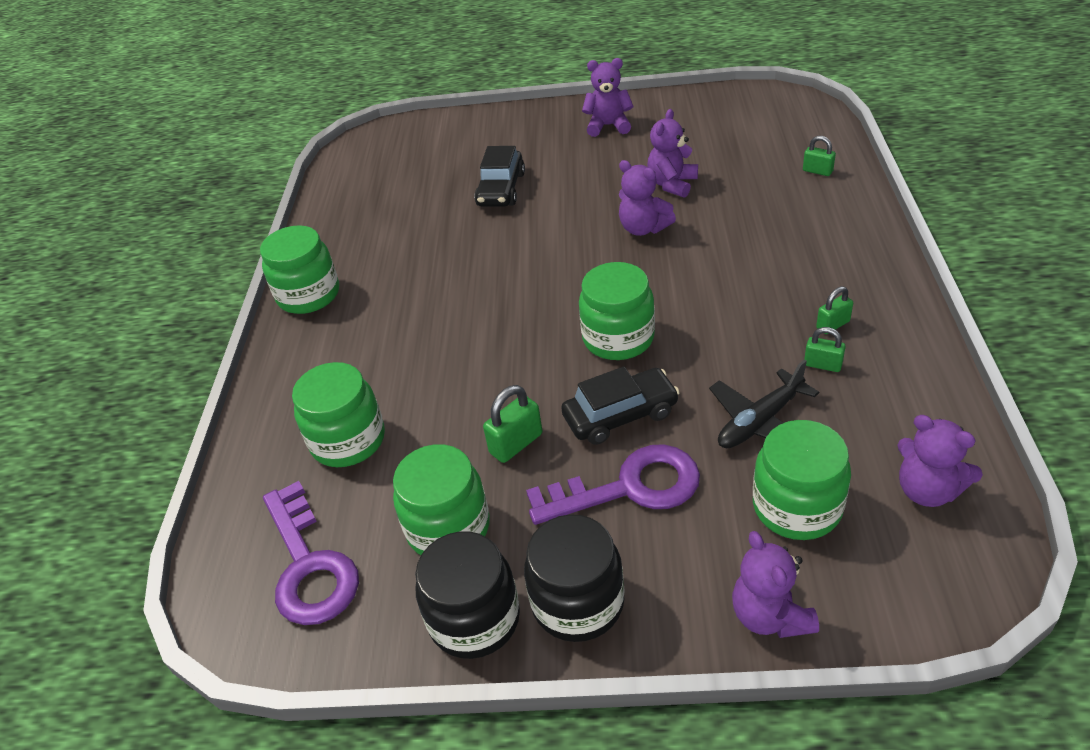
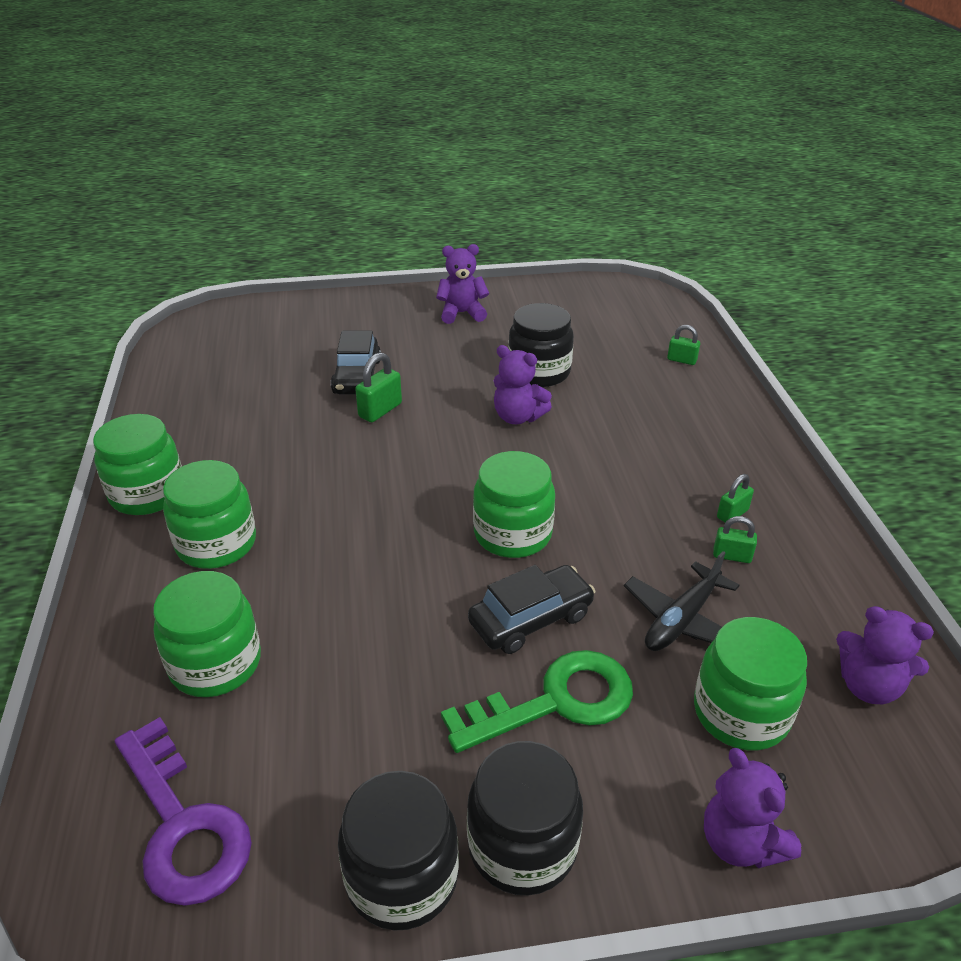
camera: 15 degrees left, 5 degrees down
(448, 528) = (353, 764): green jar -> green jar (216, 544)
(516, 443) = (418, 657): green padlock -> green padlock (380, 410)
(628, 487) = (555, 701): purple key -> green key
(672, 184) = (539, 372): purple teddy bear -> black jar

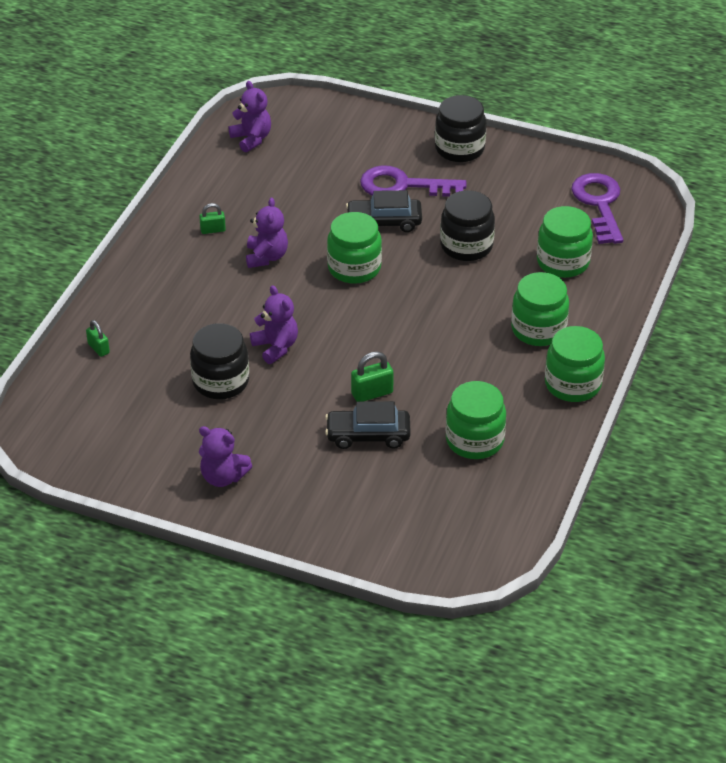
camera: 150 degrees left, 5 degrees up
(357, 377) = (368, 435): black car -> black car turned 120 degrees counterclockwise
(402, 877) = (514, 157): black jar -> black jar (466, 246)
(555, 701) = (403, 186): green key -> purple key
(681, 620) = (306, 193): black plane -> none
(732, 556) = (242, 210): green padlock -> none
(740, 842) = (371, 119): purple teddy bear -> purple teddy bear (266, 257)
(741, 713) = (322, 152): green jar -> green jar (474, 440)

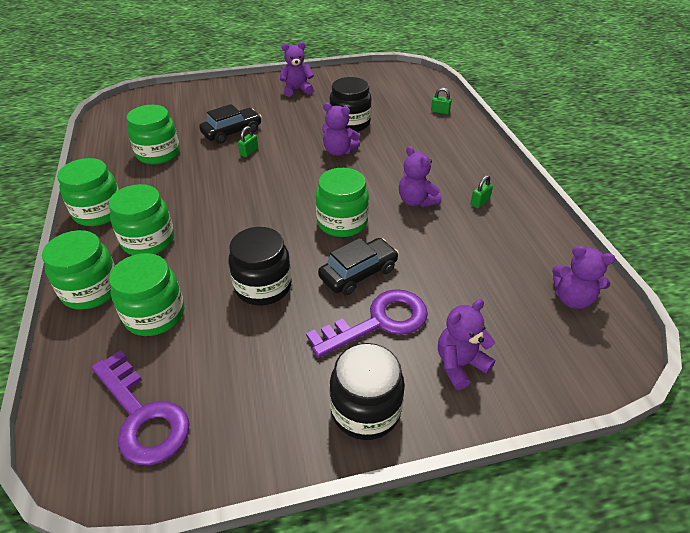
camera: 145 degrees right, 0 degrees up
(372, 393) = (249, 152): green padlock -> green padlock, size x0.66
(377, 142) = (460, 364): none -> purple teddy bear
(605, 304) = (91, 290): none -> green jar

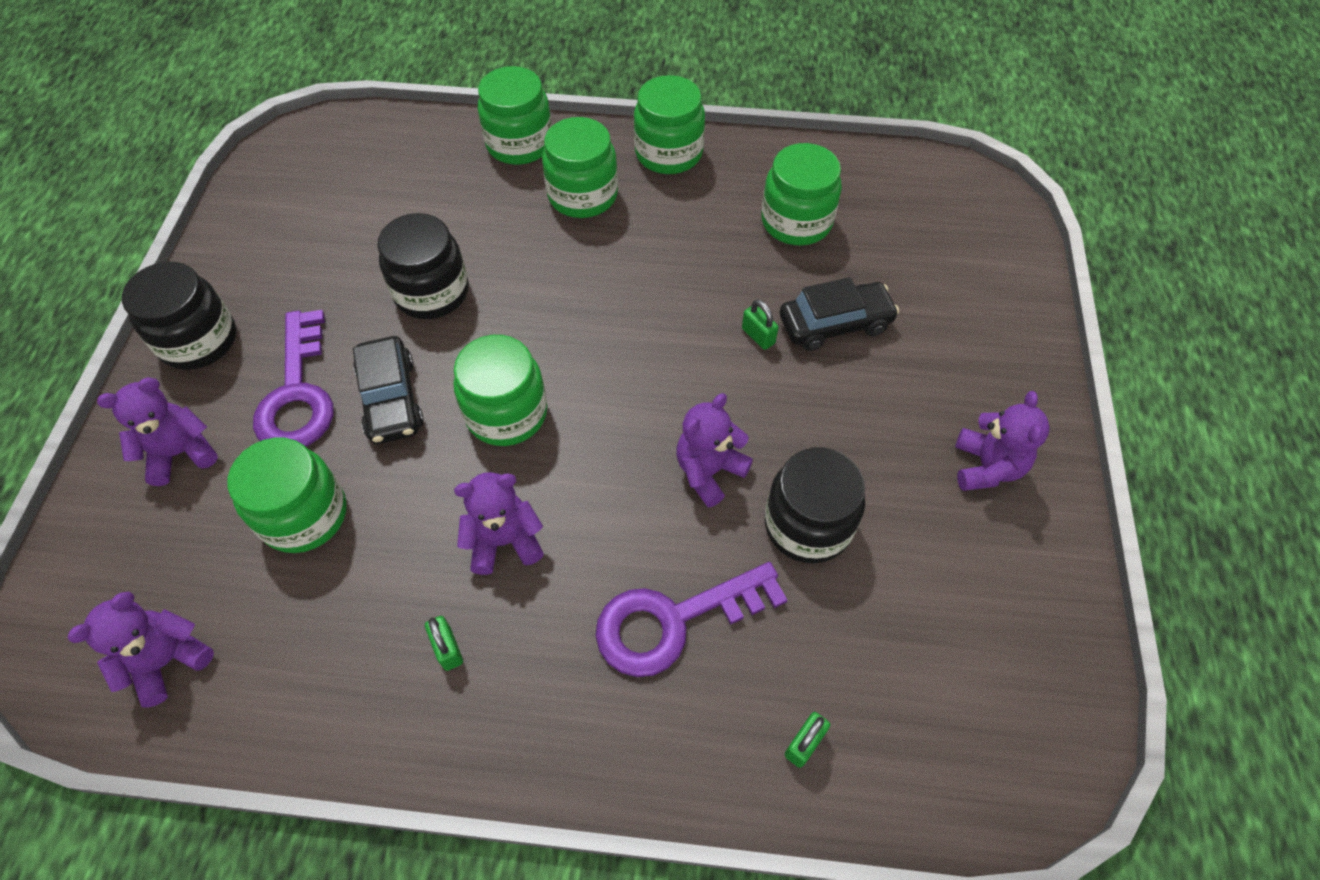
camera: 110 degrees right, 15 degrees up
(142, 415) = (323, 173): purple key -> purple key (674, 621)
(155, 315) = (447, 191): green jar -> green jar (304, 515)
(232, 132) = (835, 324): black car -> black car turned 90 degrees counterclockwise
(460, 364) = (181, 453): purple teddy bear -> purple teddy bear turned 105 degrees counterclockwise

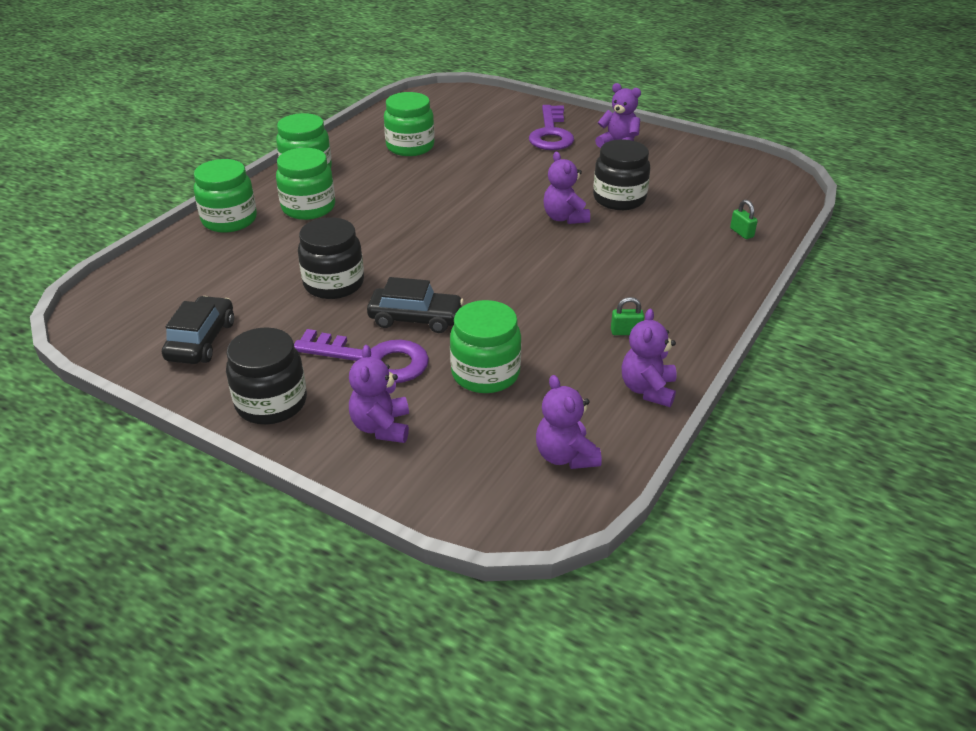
camera: 65 degrees left, 20 degrees down
(504, 541) = (563, 296): purple teddy bear -> purple teddy bear (648, 389)
(506, 413) = (467, 275): green jar -> none
(674, 621) = (652, 252): purple key -> purple key (551, 133)
(758, 336) = (483, 180): green padlock -> none
(835, 324) = (495, 156): black car -> black car (201, 341)

